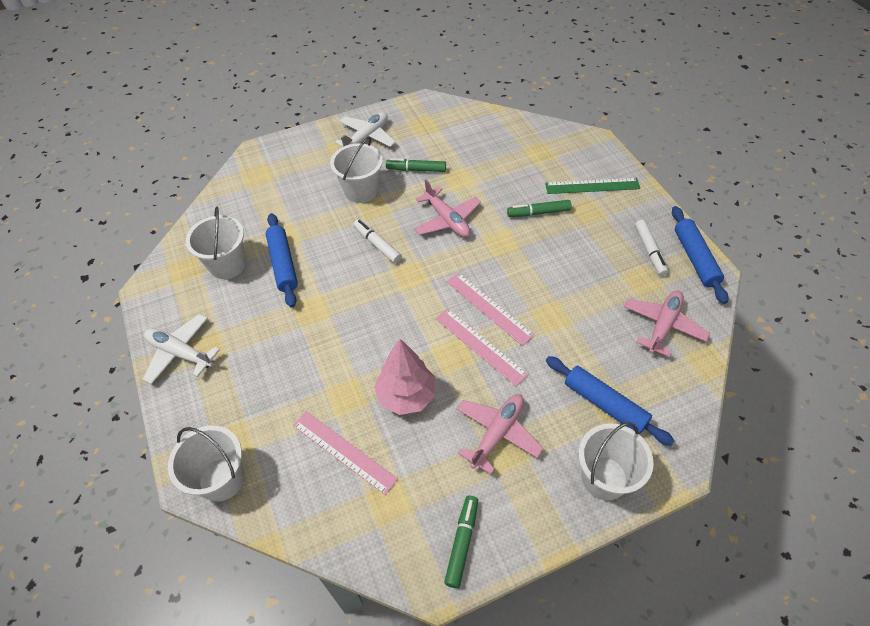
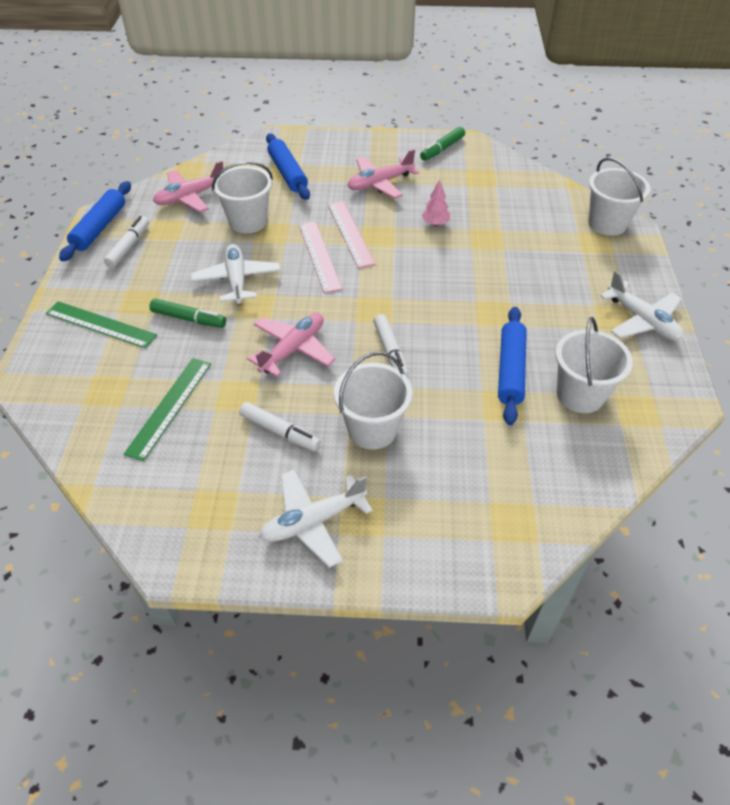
camera: 155 degrees left, 5 degrees down
(344, 451) = (503, 209): pink ruler -> none
(406, 395) = (435, 223): pink tree -> pink tree, size x0.53
(416, 169) = (280, 432): green marker -> white marker
(447, 220) = (293, 349): pink plane -> pink plane turned 45 degrees clockwise
(493, 158) = (169, 407): none -> green ruler
(534, 256) = (237, 280): none -> white plane
(604, 478) = (326, 145): white bucket -> white bucket (248, 221)

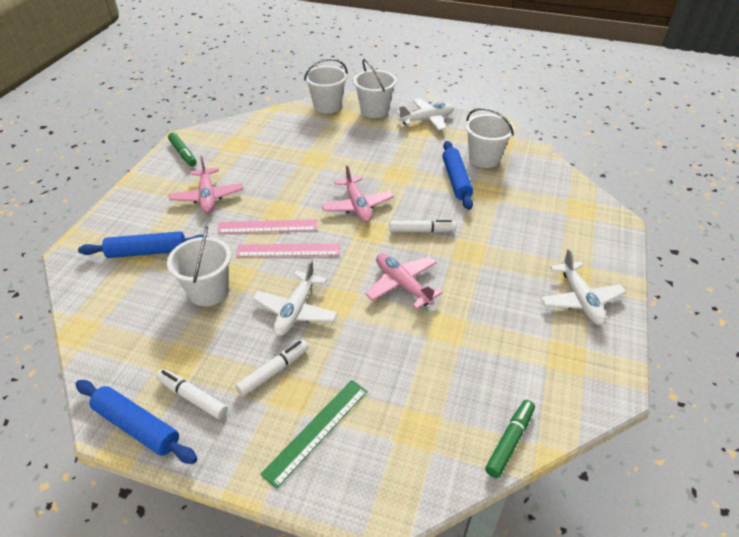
camera: 75 degrees left, 5 degrees down
(169, 407) = (451, 377): green ruler -> none
(189, 319) = (337, 352): green marker -> green marker (510, 441)
(190, 197) = (134, 333): pink plane -> pink plane (357, 206)
(237, 280) = (296, 310): white plane -> white plane turned 75 degrees counterclockwise
(280, 432) = (493, 306): white marker -> white marker (274, 371)
(372, 429) = (498, 255): white bucket -> white bucket (374, 110)
(435, 223) = (282, 178): pink tree -> none
(511, 370) = (456, 180): blue rolling pin -> blue rolling pin turned 60 degrees clockwise

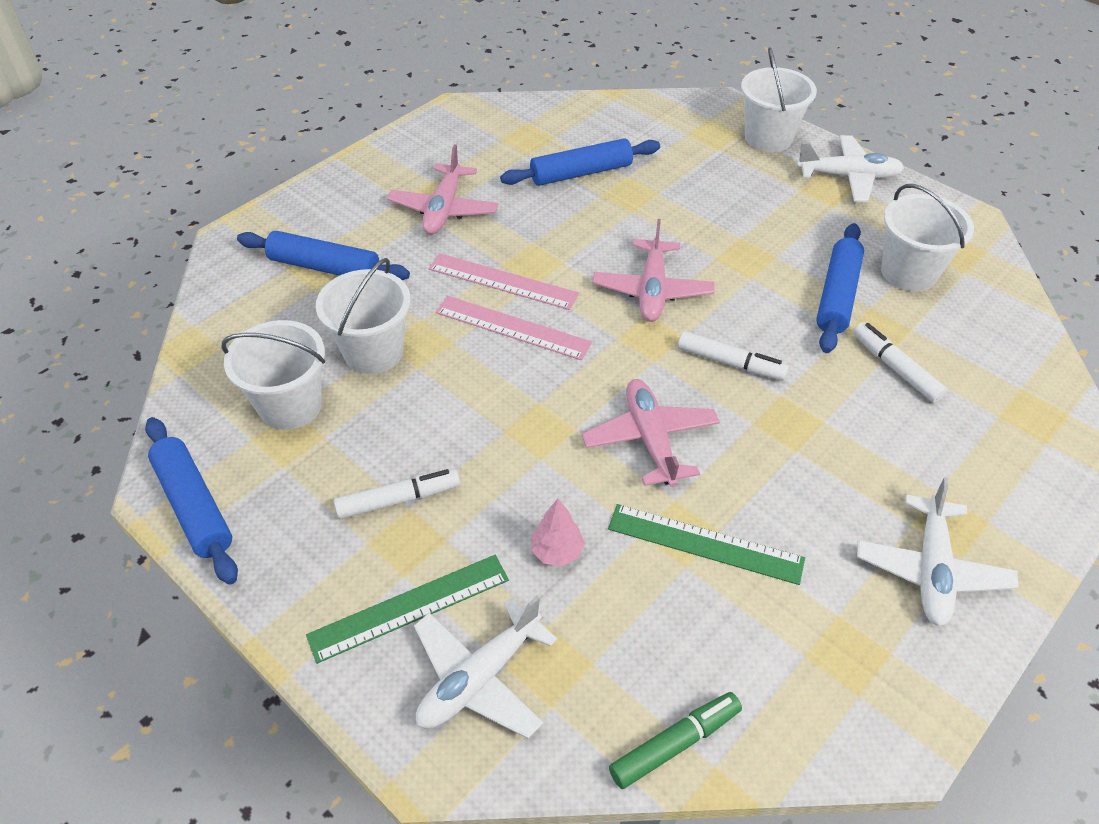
camera: 25 degrees right, 5 degrees up
(183, 154) = (444, 133): green marker -> none
(192, 397) = (278, 494): white marker -> white marker (895, 368)
(280, 155) = (581, 173): none -> blue rolling pin
(296, 310) = (475, 422): white plane -> white plane (479, 678)
(327, 106) = (696, 111): white bucket -> white bucket (290, 405)
(386, 364) = (557, 551): none -> pink tree
(463, 329) = (705, 543): none -> green ruler

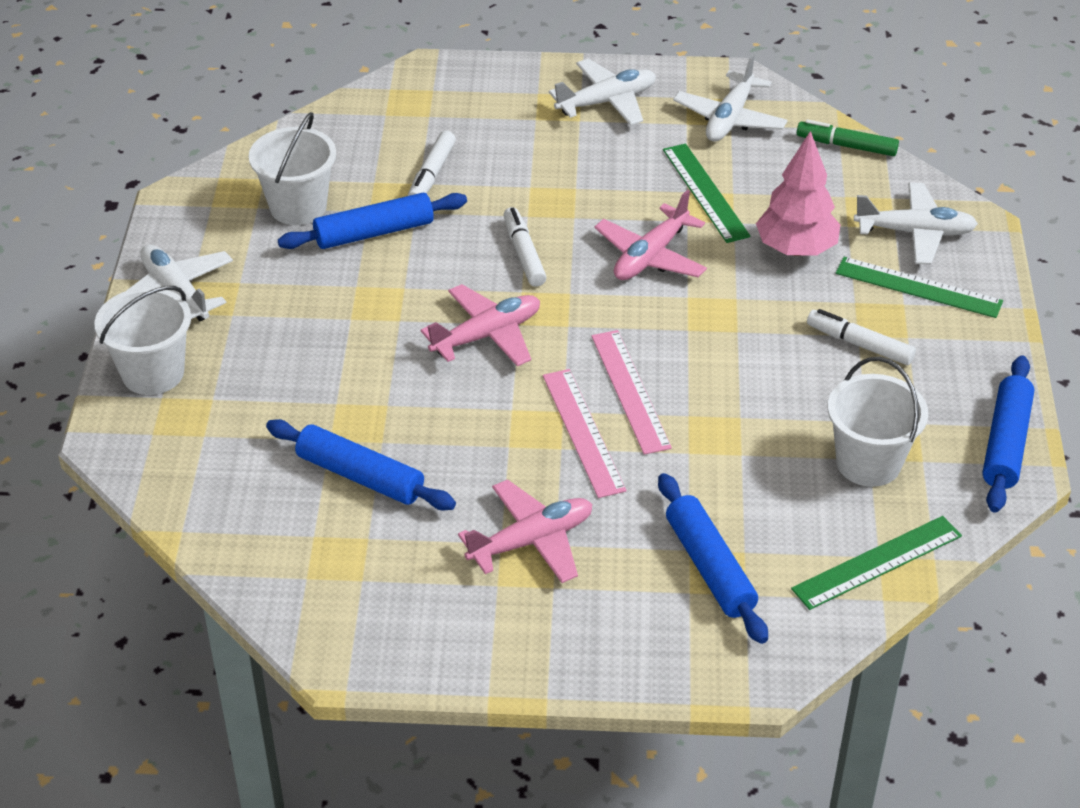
camera: 130 degrees left, 5 degrees down
(218, 344) = (877, 562): none -> green ruler
(373, 352) = (759, 455): white bucket -> none
(557, 551) = (796, 249): pink tree -> pink tree, size x1.89
(817, 663) = (729, 118): none -> white plane

